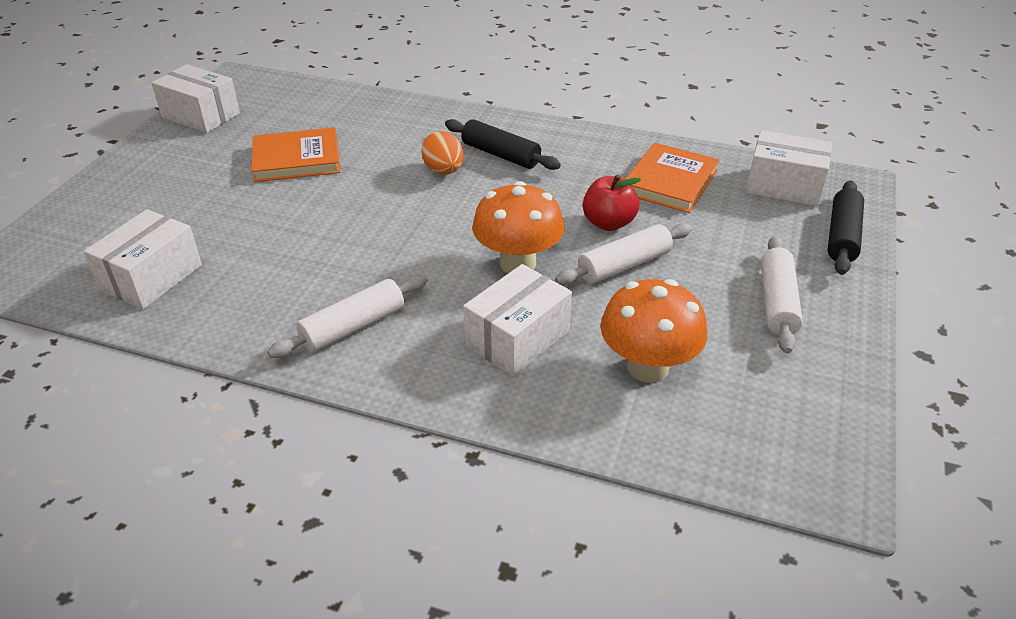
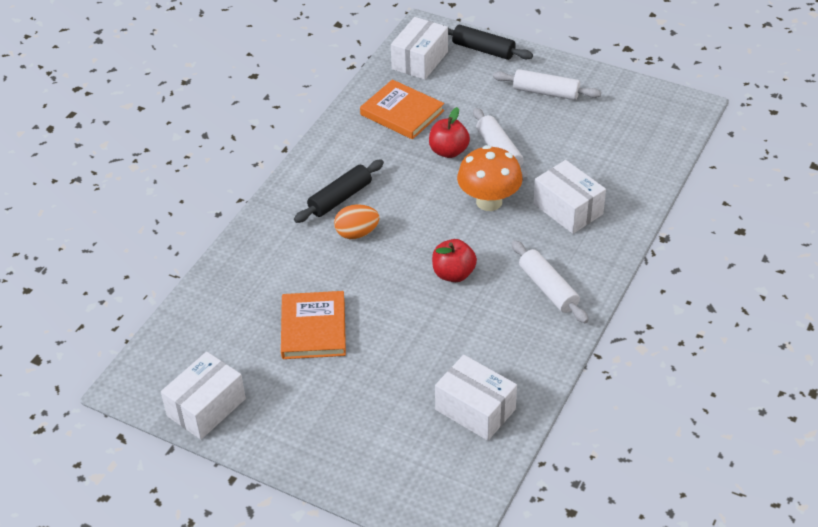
camera: 80 degrees left, 5 degrees up
(379, 244) = (453, 274): none -> red apple
(647, 367) = (599, 156): orange mushroom -> none

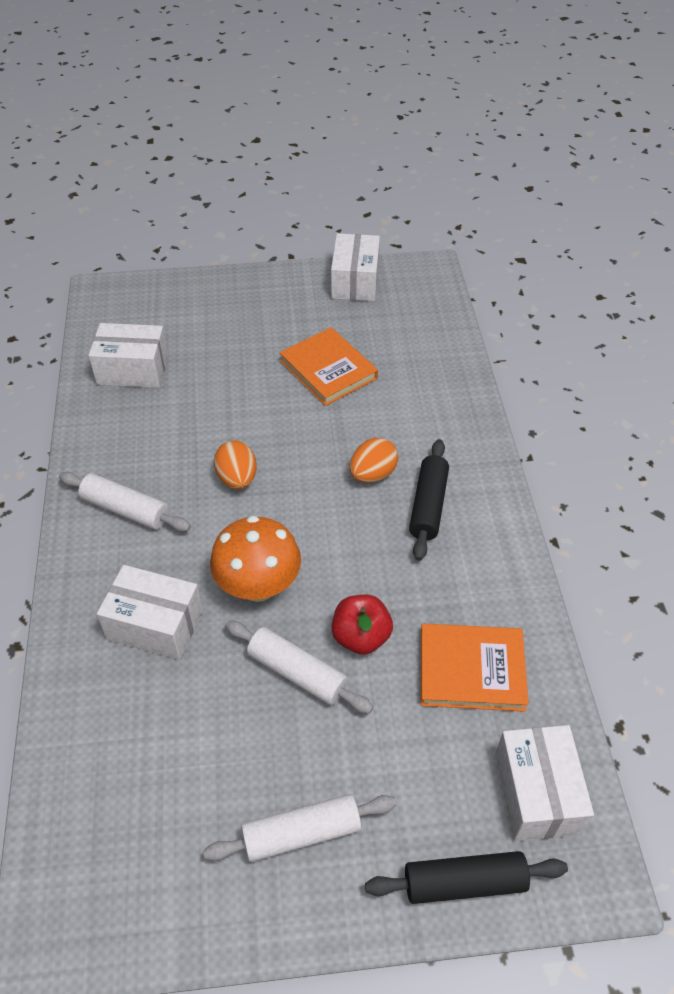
camera: 145 degrees right, 5 degrees up
(453, 274) = (237, 479): red apple -> orange egg

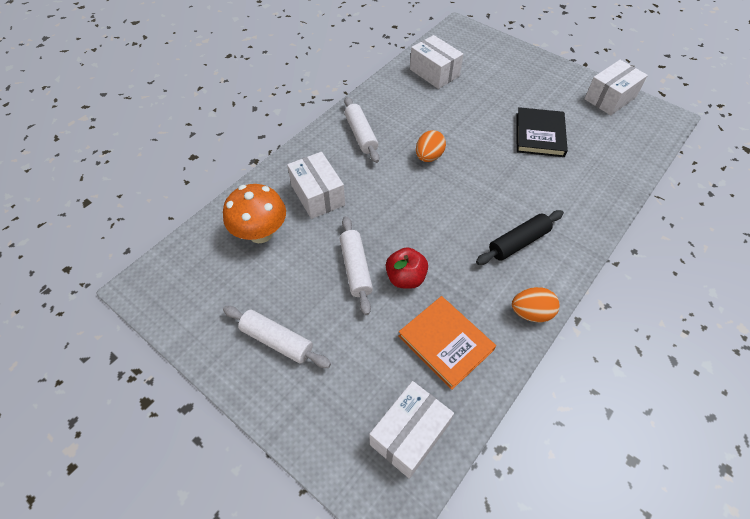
camera: 45 degrees right, 5 degrees up
(258, 586) = (382, 214): orange mushroom -> orange mushroom (260, 233)
(328, 369) = (540, 135): orange book -> black book
(372, 474) = (504, 204): orange egg -> orange egg (531, 313)
(464, 882) = (323, 437): black rolling pin -> none

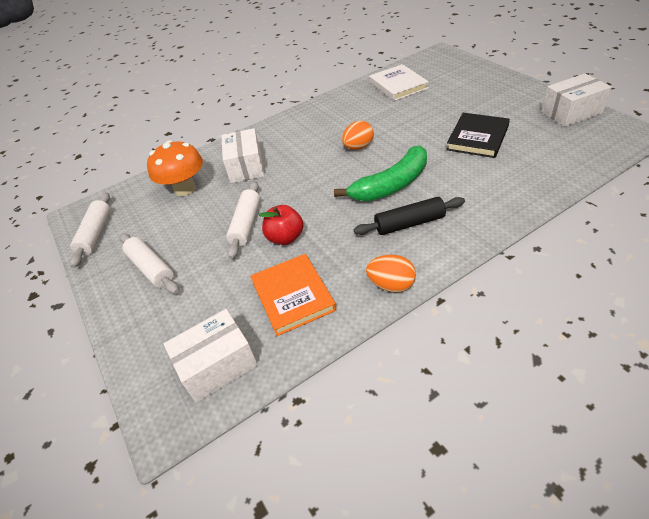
camera: 25 degrees right, 10 degrees down
(361, 135) = (307, 127): white rolling pin -> white rolling pin (95, 234)
(434, 72) = (398, 85): white box -> white book
(482, 200) = (391, 185): none -> green banana

